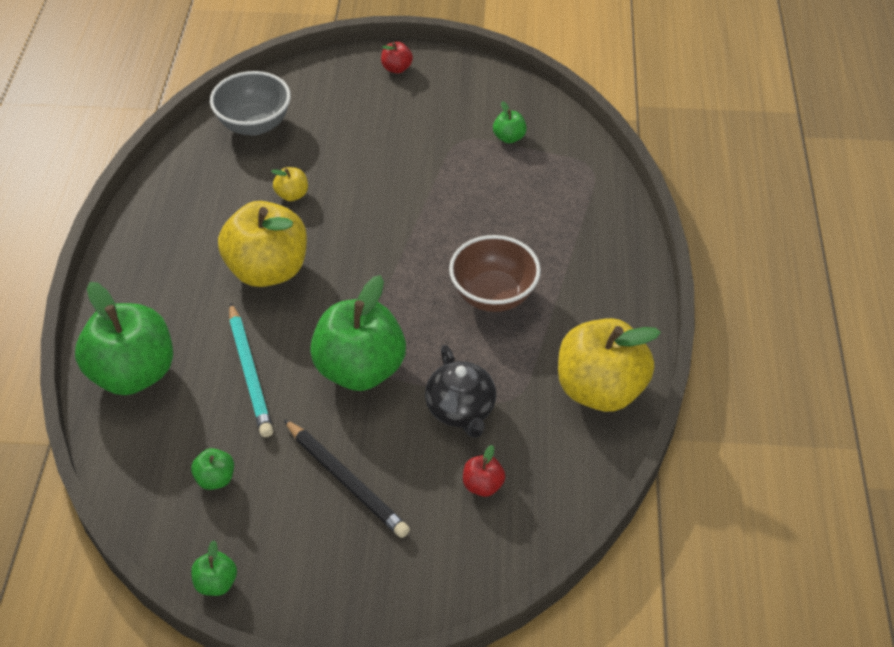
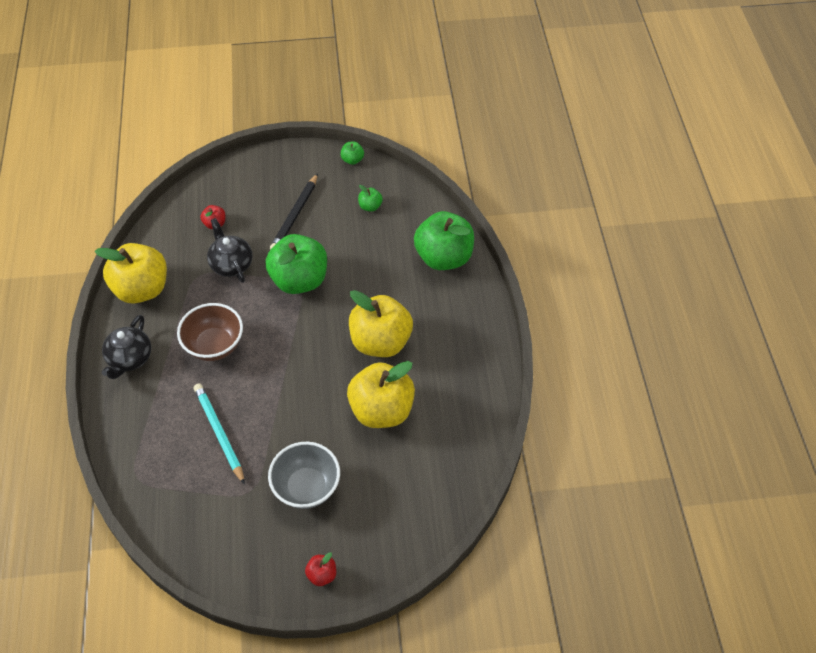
camera: 170 degrees right, 5 degrees up
(249, 373) = (370, 267): turquoise pencil -> turquoise pencil (219, 432)
(254, 124) = (435, 480): grey bowl -> grey bowl (306, 487)
(292, 195) = (381, 410): yellow apple -> yellow apple, size x2.36
(346, 481) = (294, 215): black pencil -> black pencil turned 105 degrees counterclockwise
(509, 137) = (208, 500): green apple -> none
(610, 294) = (130, 358): none -> black teapot

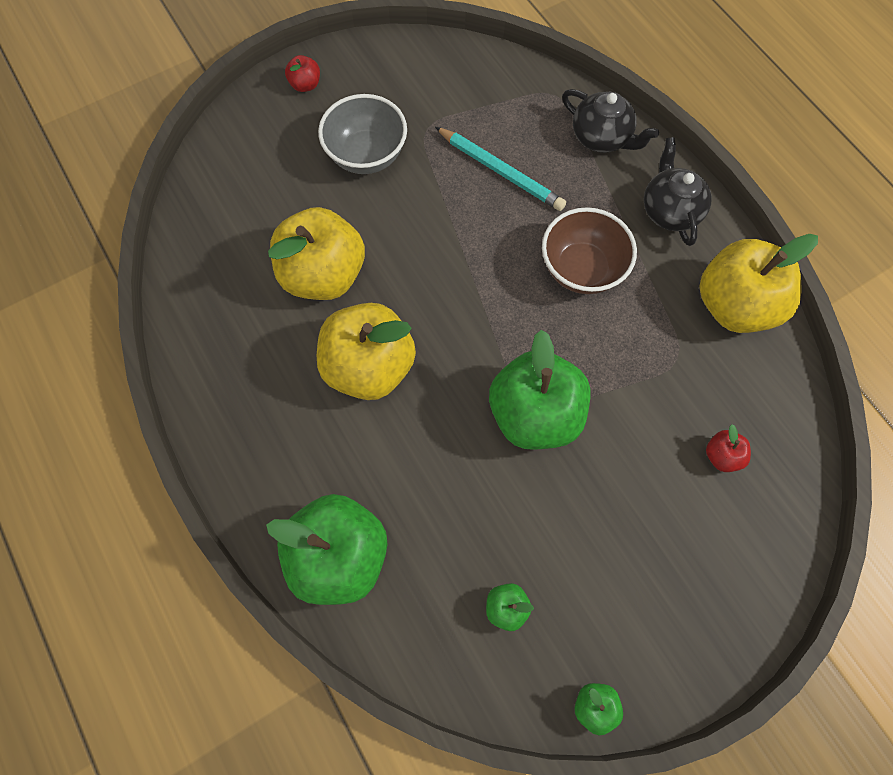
camera: 155 degrees right, 15 degrees up
(231, 264) = (646, 396): black teapot -> black teapot (601, 137)
(294, 215) = (615, 530): black pencil -> none

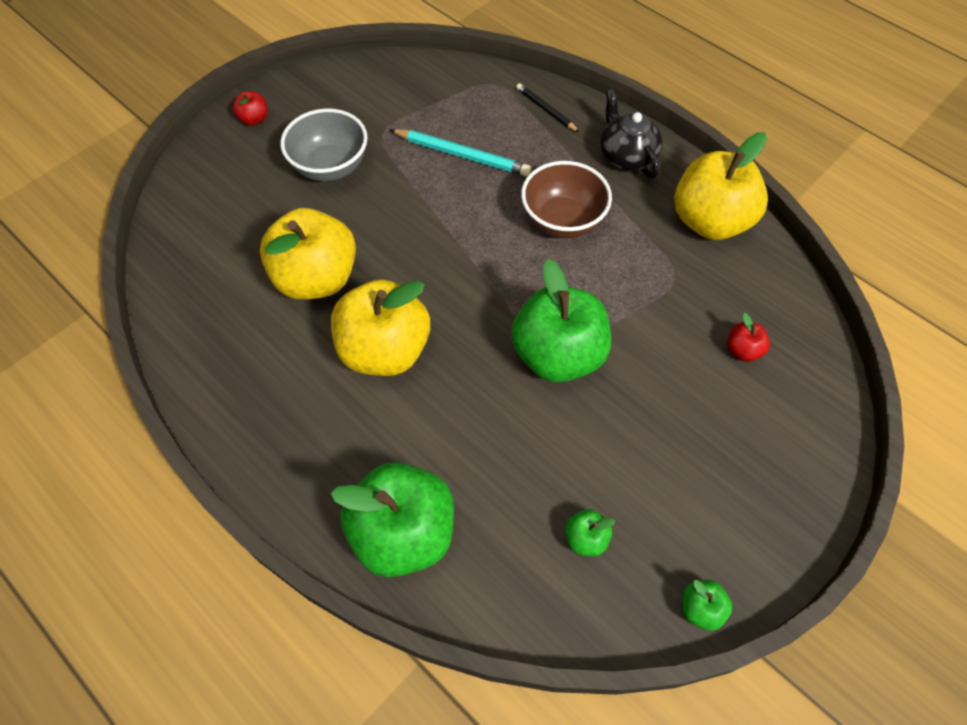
camera: 15 degrees left, 10 degrees down
(601, 137) = (546, 109): black teapot -> black pencil

